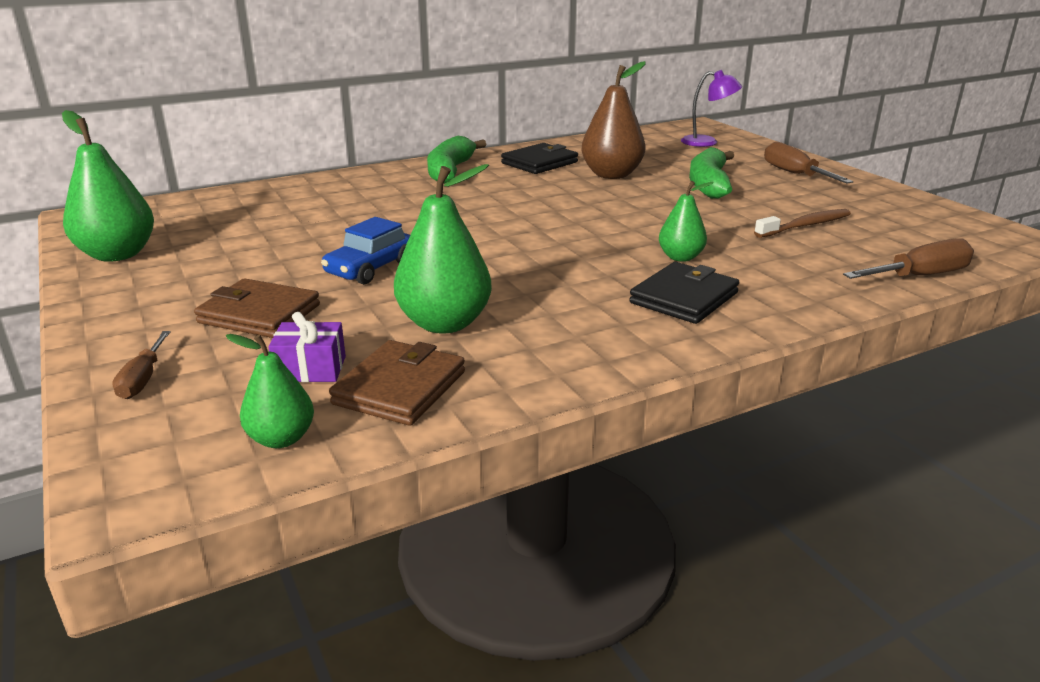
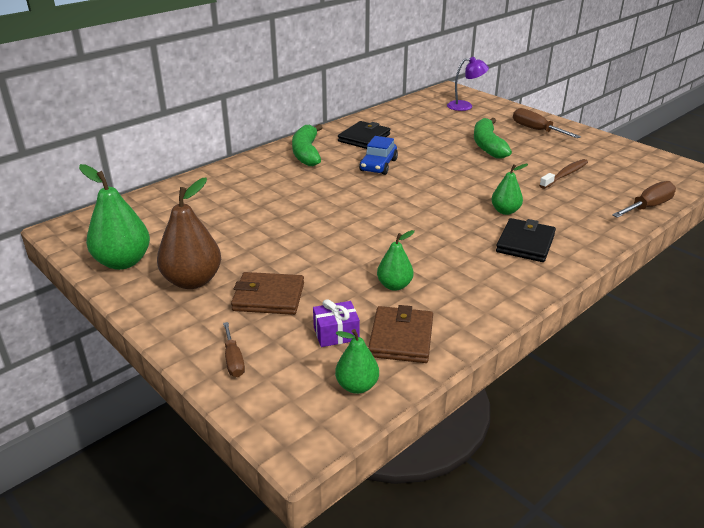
camera: 15 degrees left, 5 degrees up
(370, 269) = (315, 248): blue car -> blue car (378, 165)
(444, 323) = (394, 285): green pear -> green pear, size x0.58
(611, 175) = (420, 144): brown pear -> brown pear (192, 281)

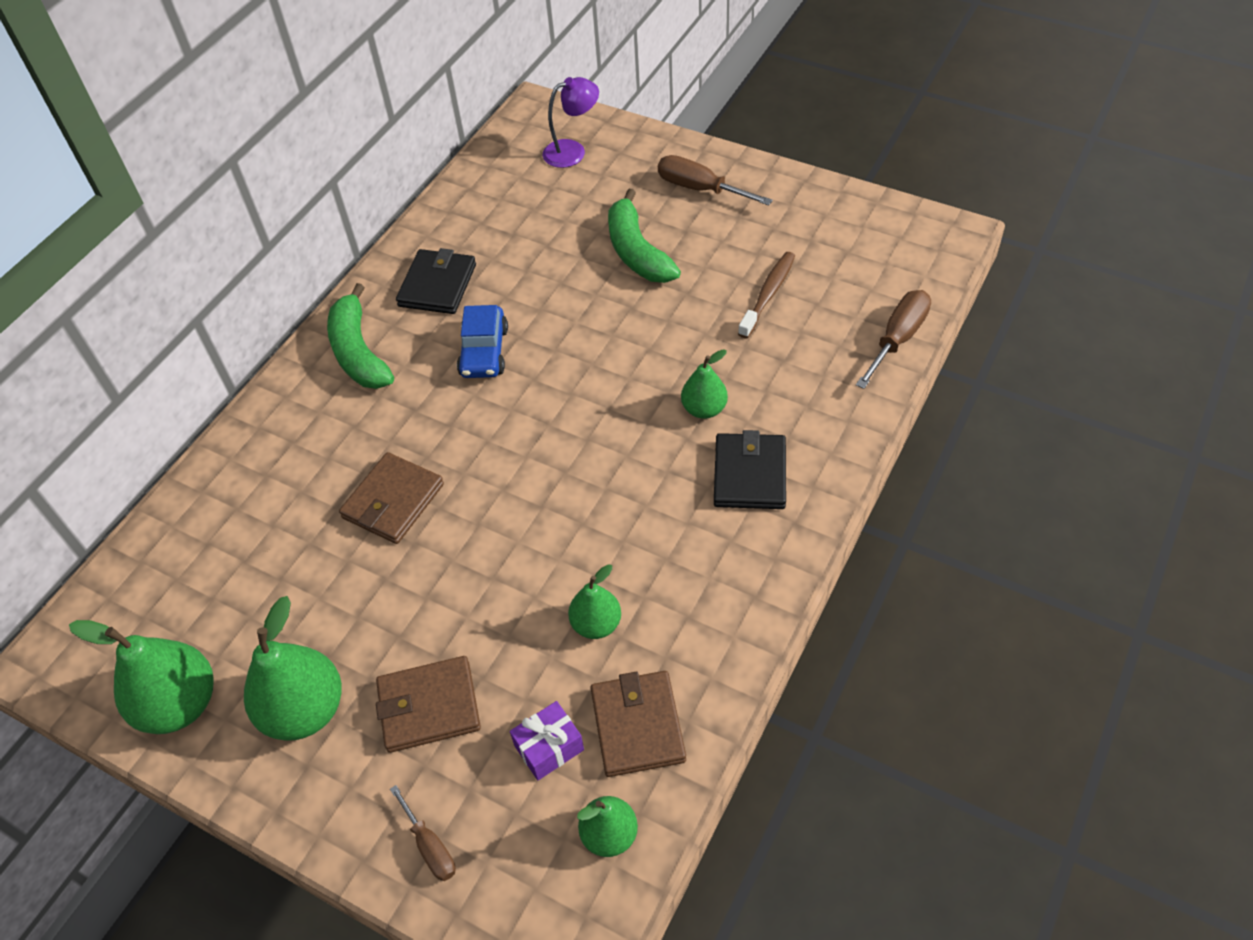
camera: 15 degrees left, 20 degrees up
(192, 281) = (304, 710): brown pear -> green pear
(294, 210) = (393, 501): none -> brown wallet

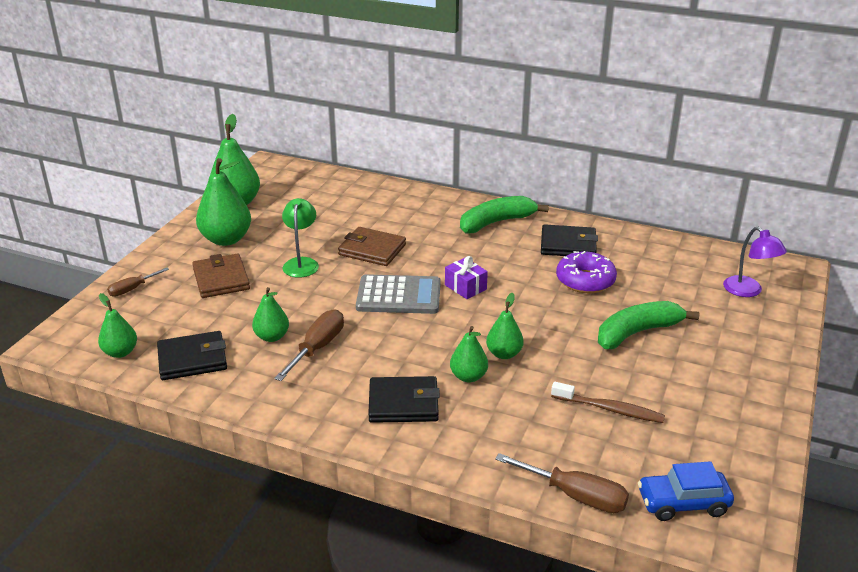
camera: 80 degrees right, 20 degrees down
(408, 593) = (301, 263): none -> green lamp
(484, 352) = (507, 270): blue car -> blue car (683, 503)
(521, 472) = (399, 296): none -> grey calculator
(524, 280) = (585, 281): none -> purple donut
(549, 748) = (184, 325): purple gift -> purple gift (465, 287)
(637, 726) = (192, 359): brown wallet -> black wallet
(663, 372) = (504, 354): none -> green pear
(700, 189) = (734, 363): brown screwdriver -> brown screwdriver (318, 348)

